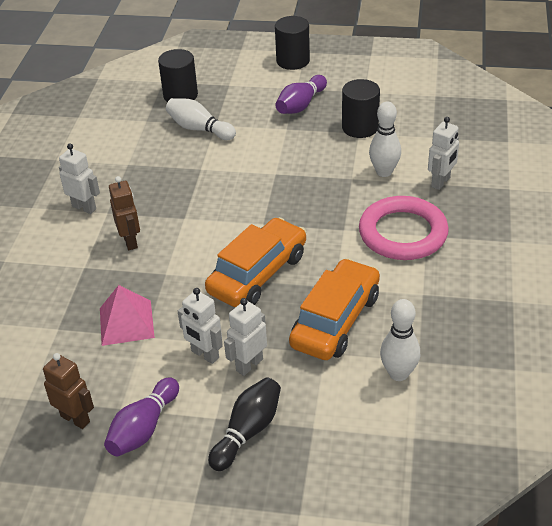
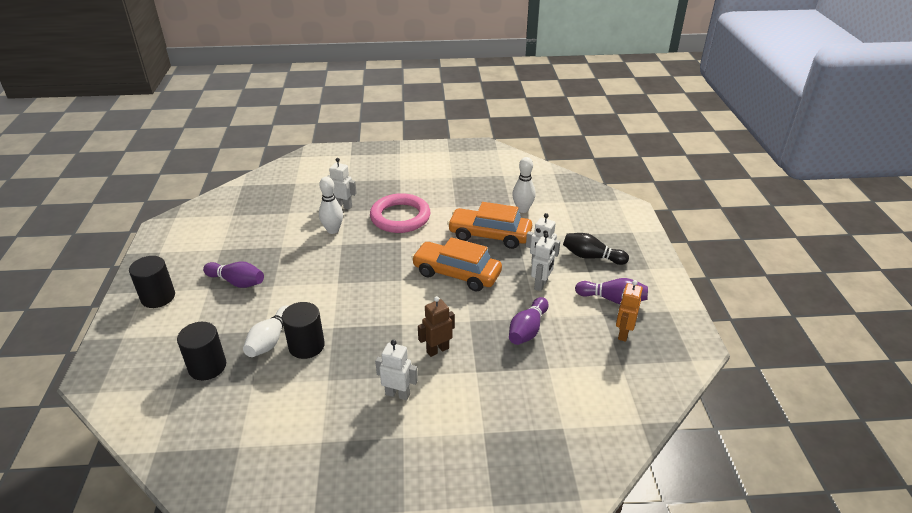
camera: 105 degrees left, 5 degrees down
(75, 418) = (623, 333): brown robot -> orange robot
(84, 207) = (397, 394): white robot -> white robot turned 90 degrees clockwise
(126, 322) = (527, 330): pink pyramid -> purple bowling pin
(360, 127) = (274, 246): black cylinder -> black cylinder (306, 346)

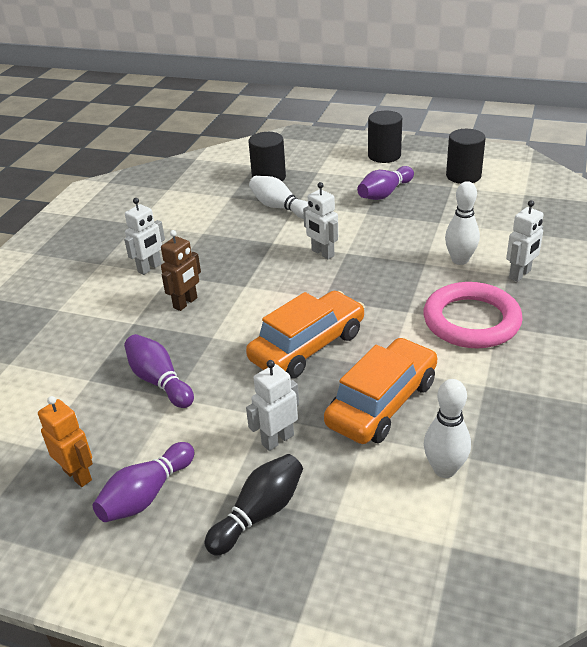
camera: 115 degrees right, 0 degrees up
(306, 346) = (256, 225): black cylinder -> black cylinder (463, 176)
(437, 350) = (185, 303): brown robot -> brown robot turned 45 degrees clockwise
(541, 285) = (232, 423): white robot -> white robot (322, 253)

